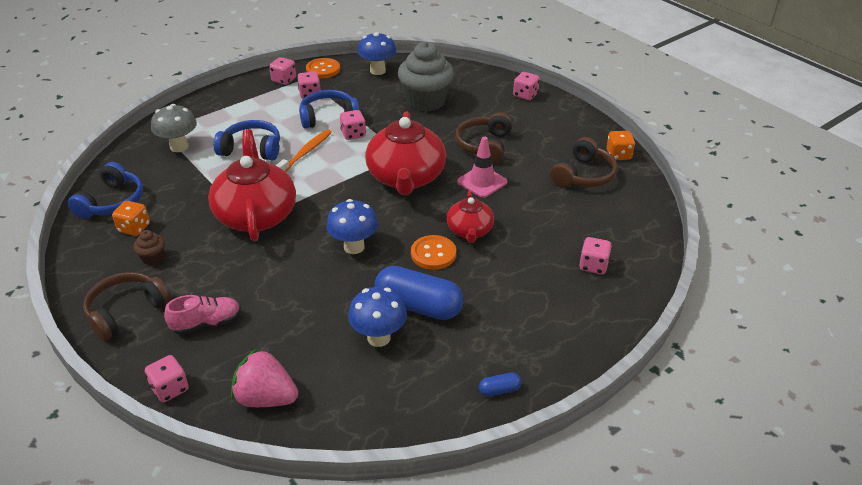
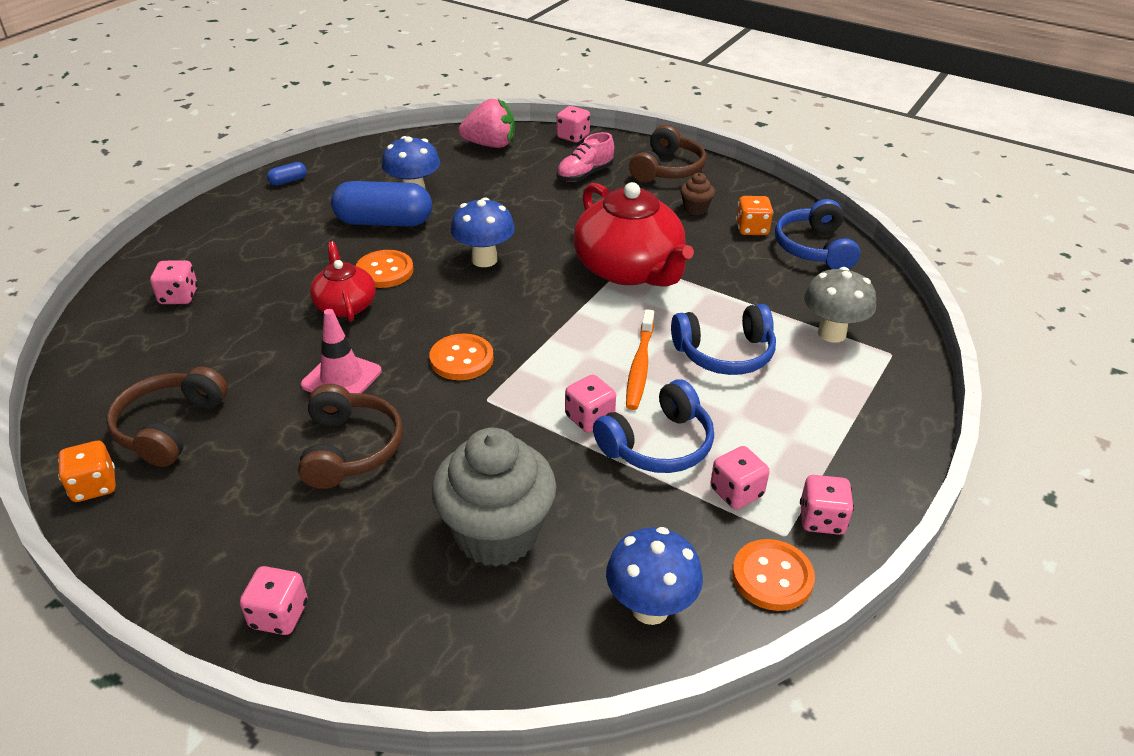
camera: 160 degrees right, 0 degrees up
(406, 178) = (461, 359): red teapot -> orange button

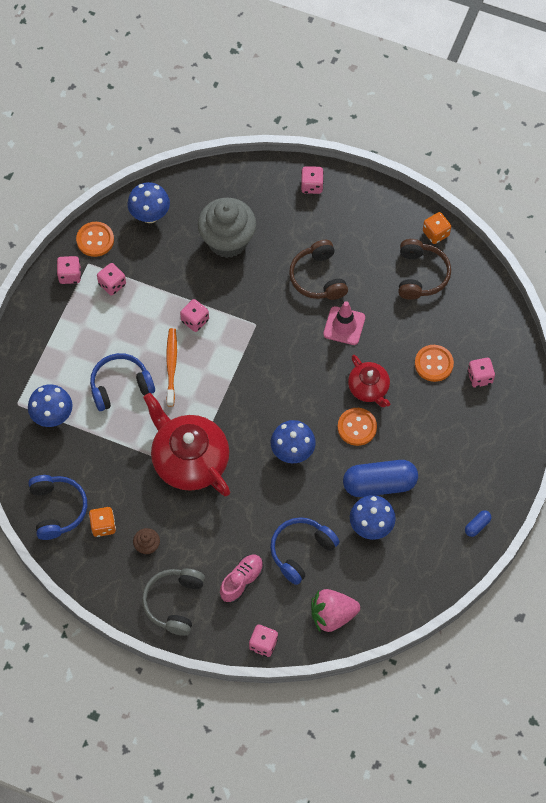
camera: 170 degrees right, 25 degrees up
(461, 359) = (279, 353): orange button -> orange button (433, 364)
(658, 444) = (155, 308): blue headphones -> blue headphones (301, 551)
(667, 169) = (174, 603): brown headphones -> grey headphones
(832, 333) = (53, 416): grey mushroom -> blue mushroom

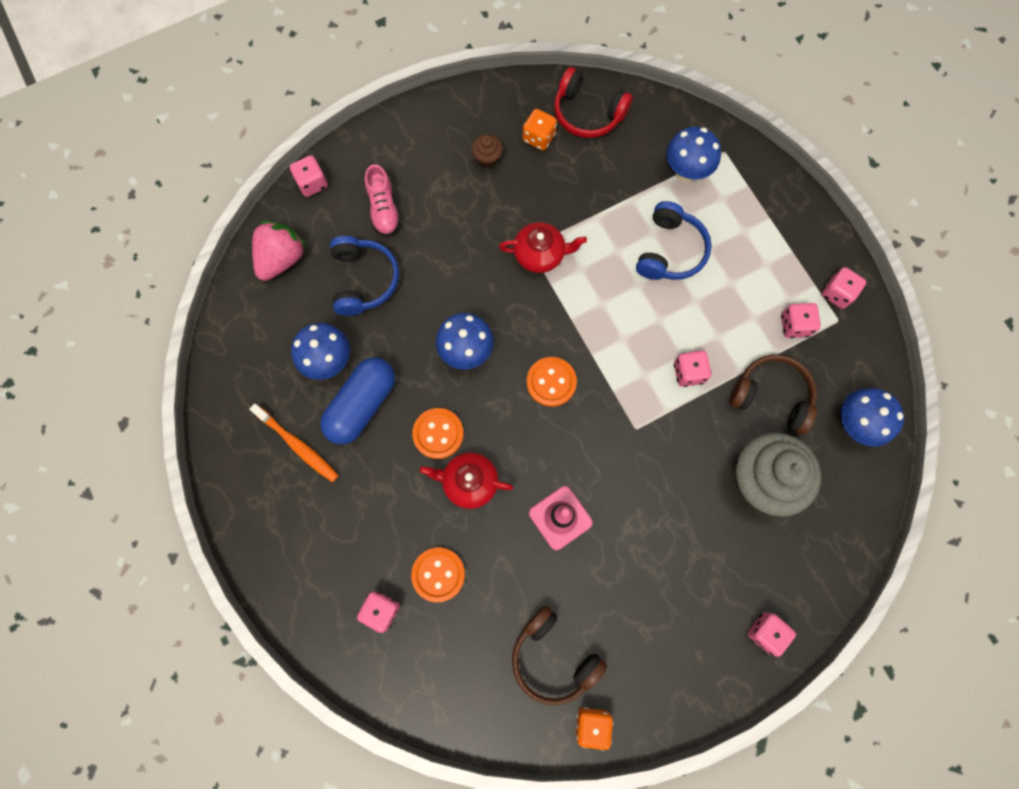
camera: 130 degrees right, 10 degrees up
(57, 509) = (587, 113): blue headphones -> red headphones
(95, 240) = (863, 347): orange button -> orange button (551, 382)
(171, 366) = (654, 312): orange toothbrush -> orange toothbrush (297, 445)
(174, 603) = (415, 142): grey headphones -> none
(189, 459) = (540, 254): red teapot -> red teapot, size x0.55
(318, 277) = (640, 539): brown headphones -> brown headphones (771, 396)
(477, 525) = (237, 461): blue capsule -> none

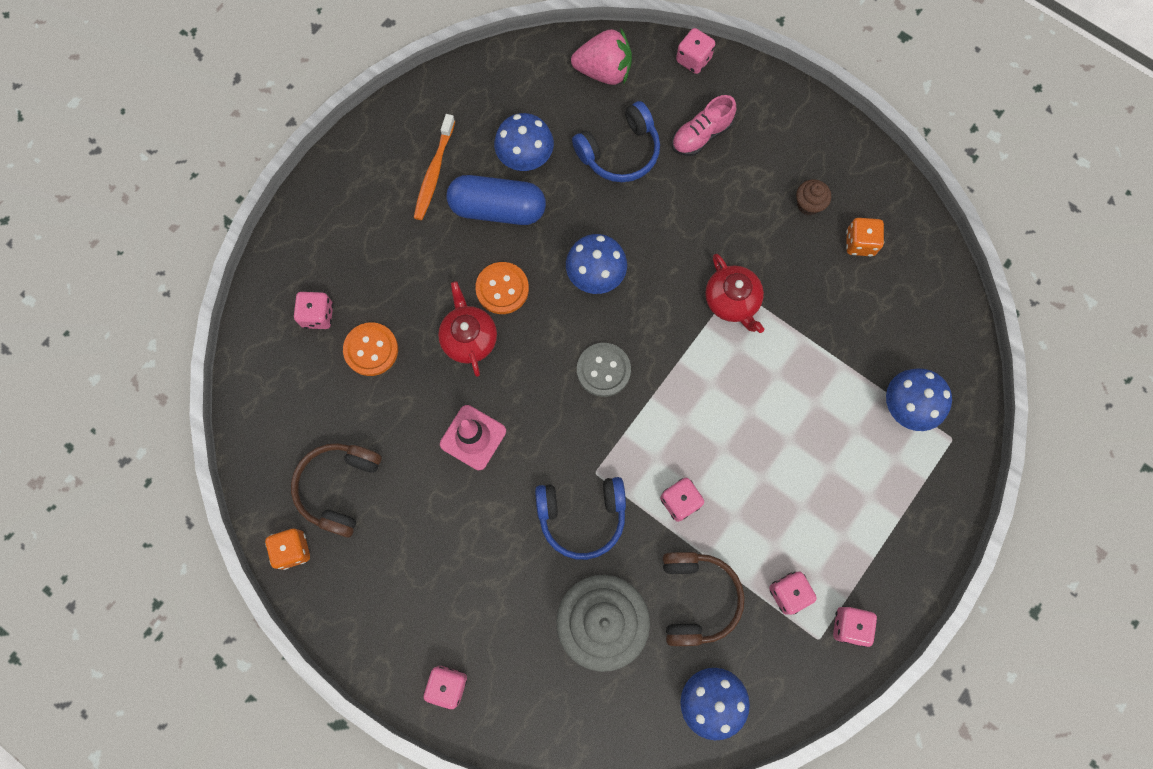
camera: 65 degrees right, 0 degrees up
(551, 382) = (603, 370): orange button -> grey button
(587, 113) = (916, 279): red headphones -> none
(670, 251) = (804, 428): blue headphones -> blue headphones (582, 516)

